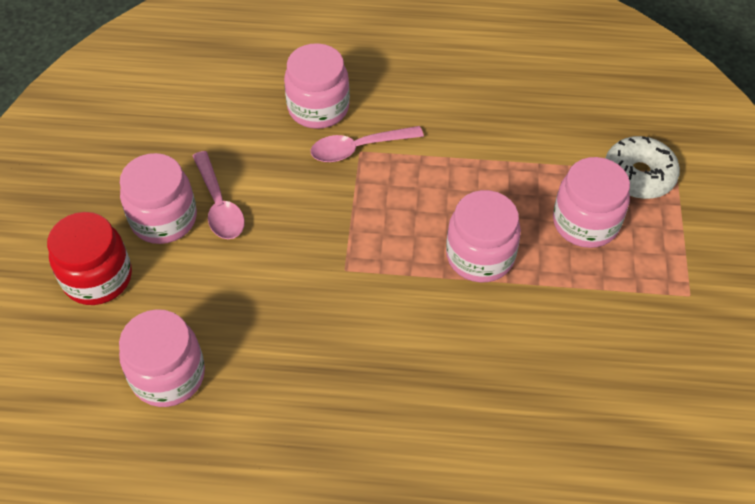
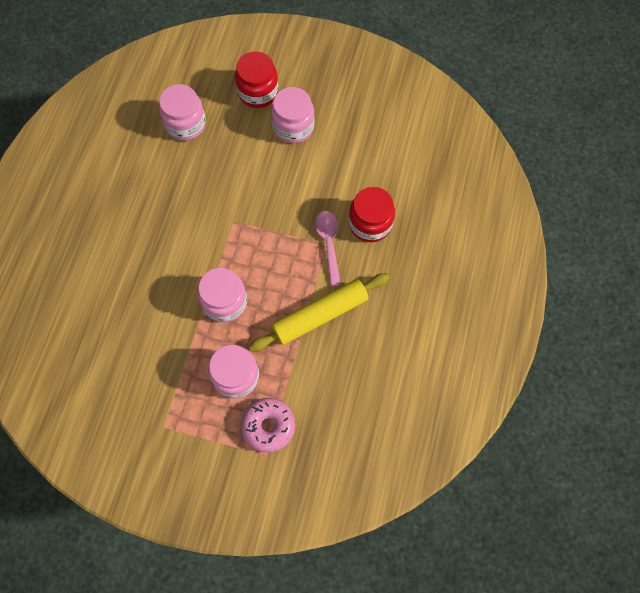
camera: 100 degrees right, 15 degrees up
(219, 205) = (298, 157): pink spoon -> none
(318, 108) = (370, 224): pink jar -> red jar
(468, 143) = (320, 315): none -> yellow rolling pin
(638, 175) = (268, 426): white donut -> pink donut

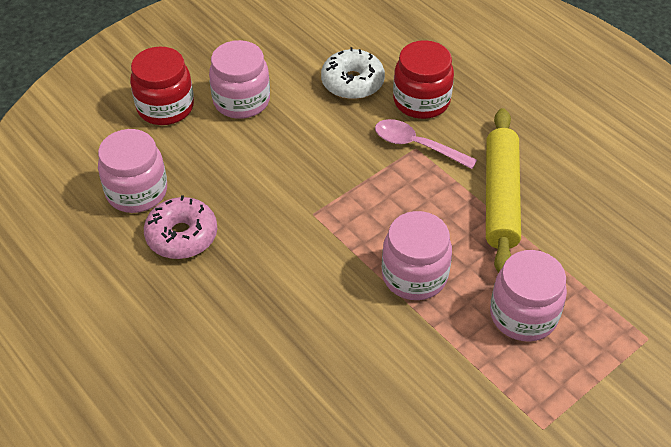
camera: 55 degrees left, 20 degrees down
(268, 426) = (611, 316): pink donut -> pink donut (182, 236)
(356, 175) = (352, 82): none -> white donut

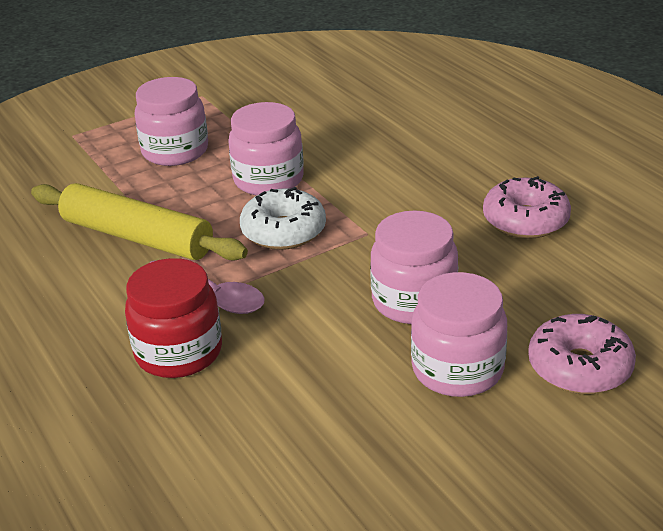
camera: 170 degrees left, 15 degrees down
(137, 192) = (593, 264): pink jar -> pink jar (414, 301)
(165, 107) = (579, 367): red jar -> pink donut
(352, 82) = (274, 387): white donut -> white donut (283, 231)
(501, 197) = (137, 237): yellow rolling pin -> yellow rolling pin turned 75 degrees counterclockwise

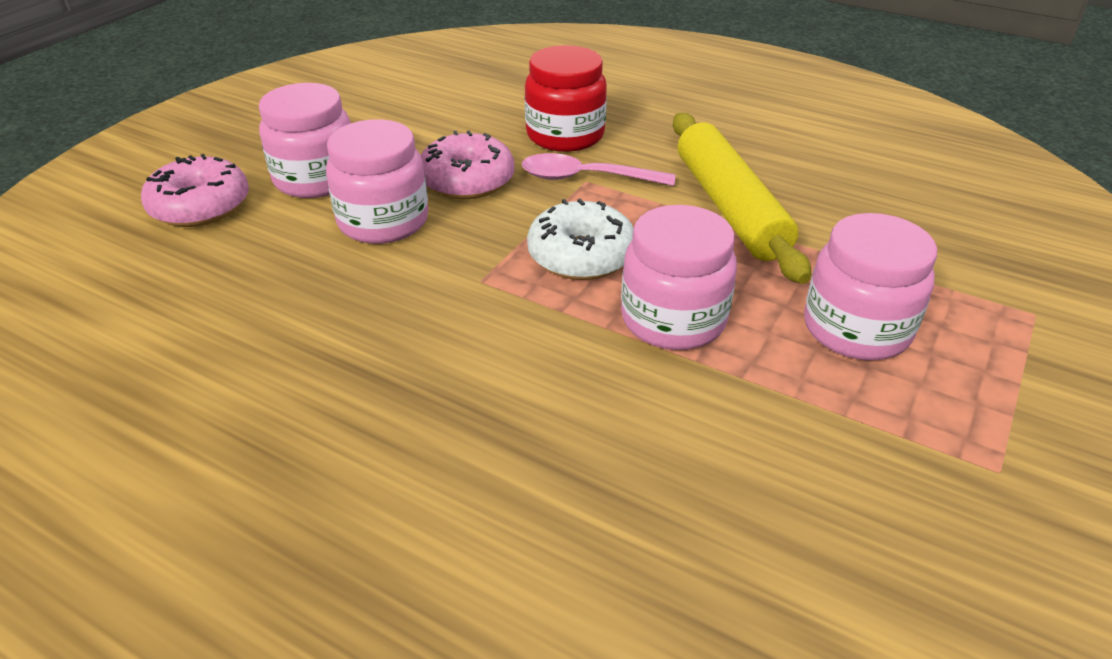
camera: 150 degrees right, 5 degrees up
(137, 237) = (730, 207): yellow rolling pin -> yellow rolling pin turned 75 degrees clockwise
(525, 220) = (279, 355): pink donut -> pink donut (467, 180)

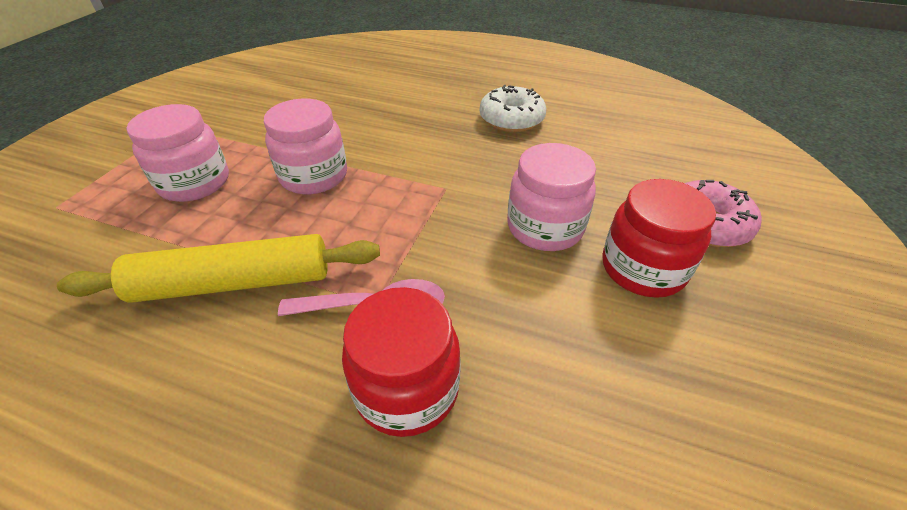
camera: 170 degrees right, 5 degrees up
(316, 179) = (643, 268): pink jar -> red jar
(467, 180) = (497, 286): pink donut -> none
(581, 255) = (376, 215): white donut -> white donut (511, 119)
(730, 207) = (234, 283): yellow rolling pin -> yellow rolling pin turned 75 degrees counterclockwise

